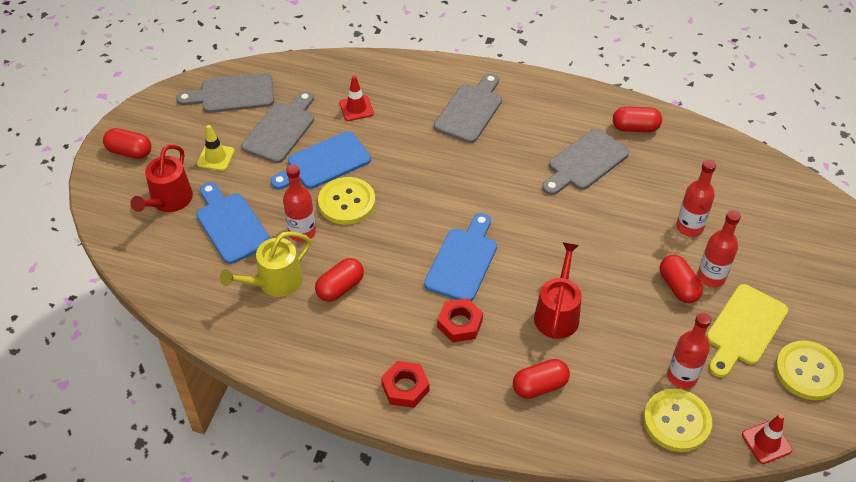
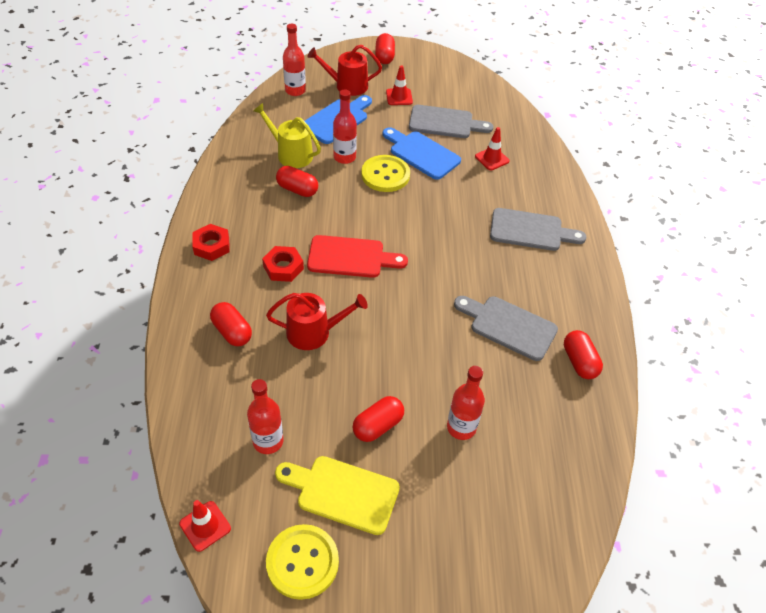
camera: 70 degrees right, 0 degrees up
(215, 157) = (399, 97): yellow traffic cone -> red traffic cone
(232, 94) = (468, 90): grey cutting board -> none
(463, 261) = (351, 257): blue cutting board -> red cutting board
(676, 421) = (215, 442): yellow button -> none
(711, 277) = (401, 455): red bottle -> red bottle (295, 90)

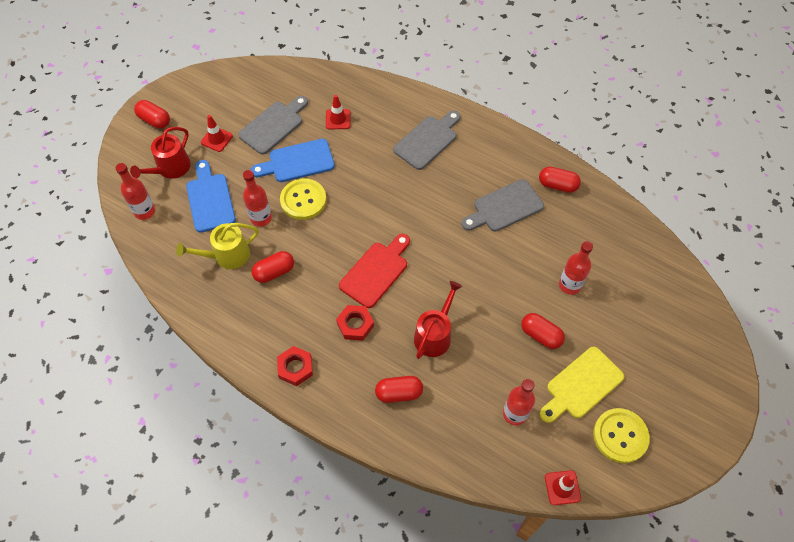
camera: 55 degrees left, 10 degrees up
(378, 426) = (540, 335): red capsule -> red capsule turned 45 degrees counterclockwise

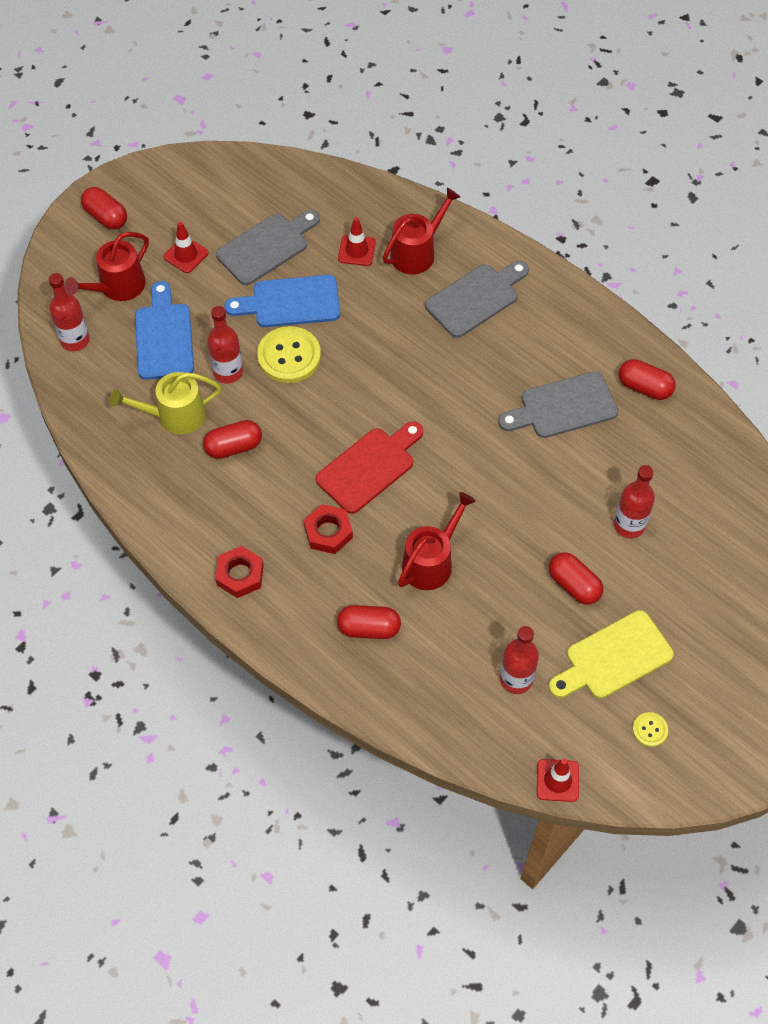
camera: 10 degrees right, 0 degrees up
(380, 115) = (417, 252): none -> red watering can
(620, 436) = (650, 730): yellow button -> yellow button, size x0.48

